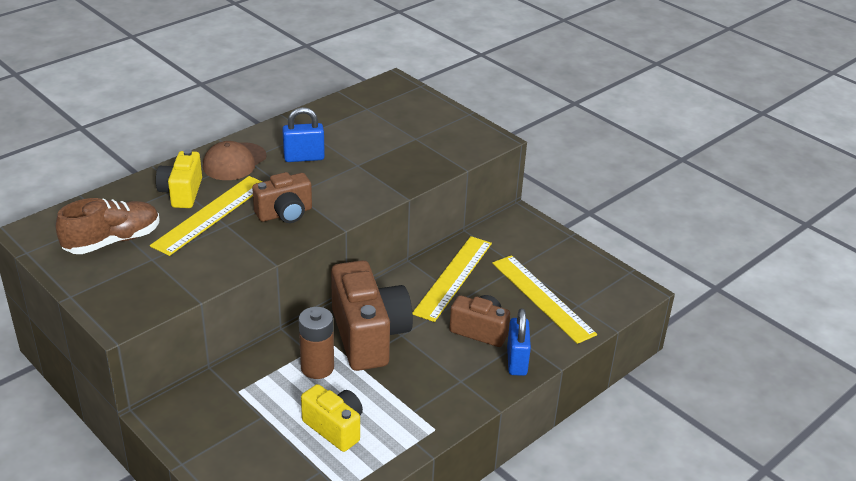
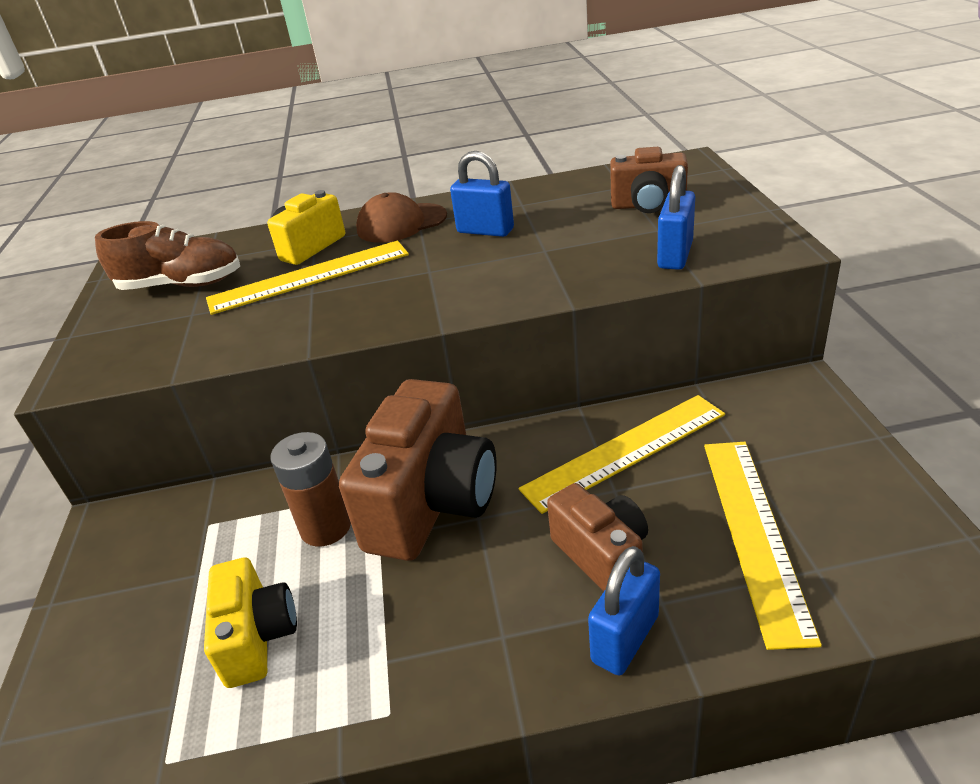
camera: 40 degrees right, 0 degrees up
(285, 214) = (390, 293): brown camera -> brown camera (648, 205)
(439, 154) = (675, 255): none -> blue padlock

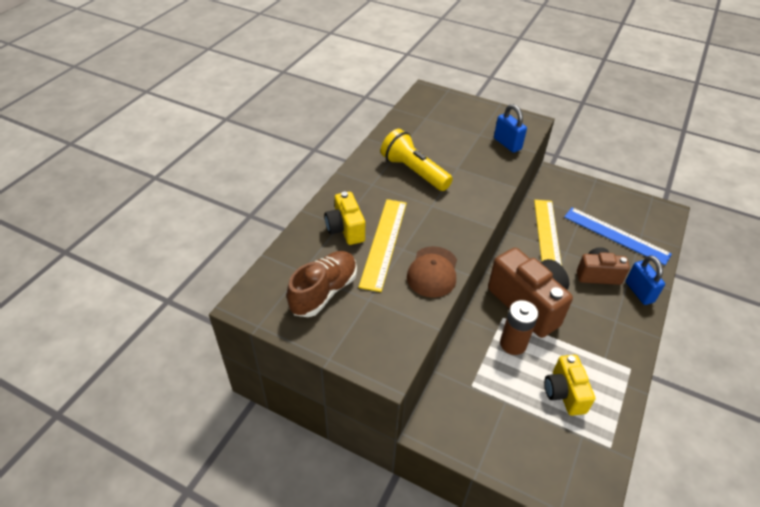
camera: 60 degrees left, 10 degrees up
(257, 637) = (564, 393): yellow camera -> yellow camera turned 120 degrees counterclockwise
(401, 223) = (365, 189): brown cap -> brown cap (432, 272)
(485, 231) = (414, 171): blue padlock -> yellow flashlight
(648, 205) = (454, 124): brown camera -> none
(755, 533) = (616, 235): yellow ruler -> blue ruler

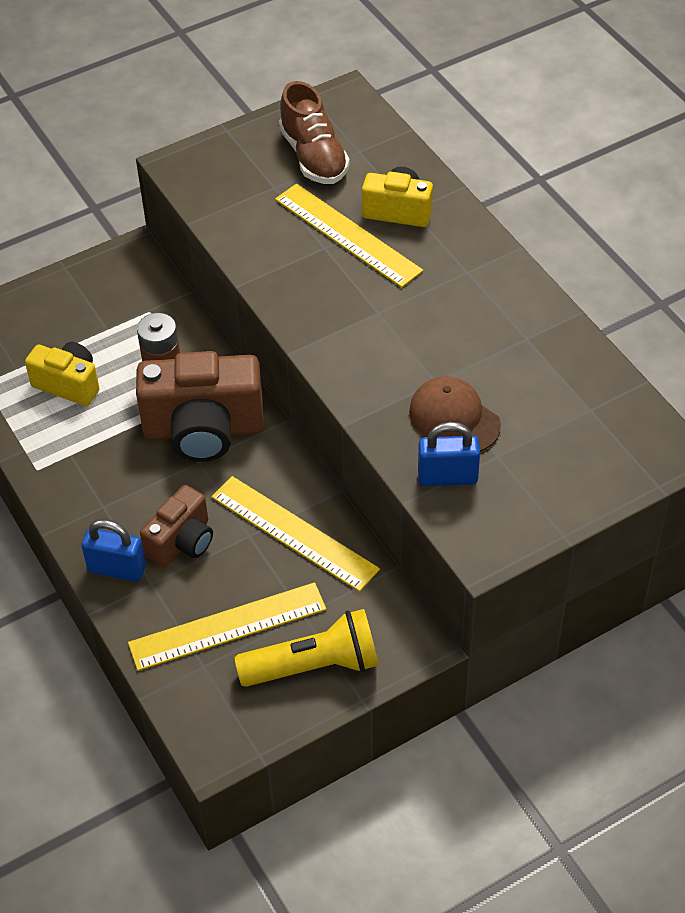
camera: 125 degrees right, 5 degrees up
(414, 171) = (461, 327): yellow flashlight -> yellow flashlight (314, 665)
(432, 272) = (266, 255): brown cap -> brown cap (454, 418)
(616, 235) = (228, 626): blue ruler -> yellow ruler

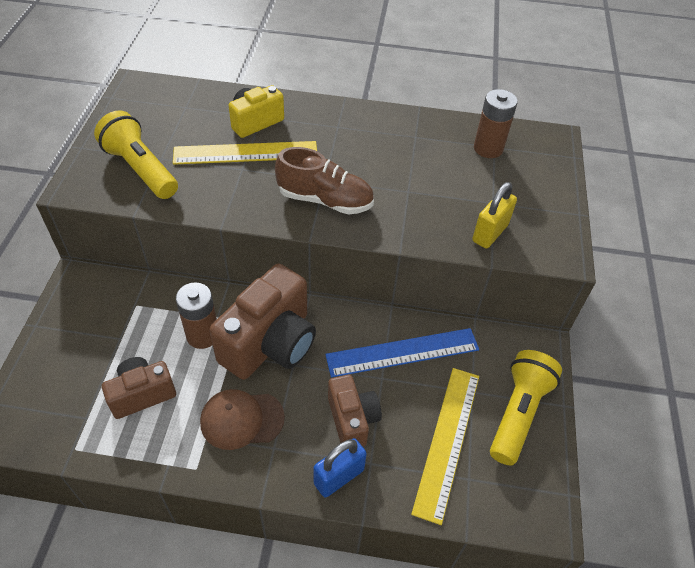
camera: 55 degrees left, 0 degrees up
(68, 384) = (142, 394): yellow camera -> brown camera
(245, 185) = (141, 169): none -> yellow flashlight
(294, 533) = (402, 352): yellow ruler -> blue ruler
(313, 156) = (162, 126): brown shoe -> brown shoe (325, 200)
(447, 477) = (490, 233): blue padlock -> yellow padlock
(454, 418) = (446, 201): brown cap -> brown cap (241, 419)
(580, 406) = (488, 148): none -> brown battery

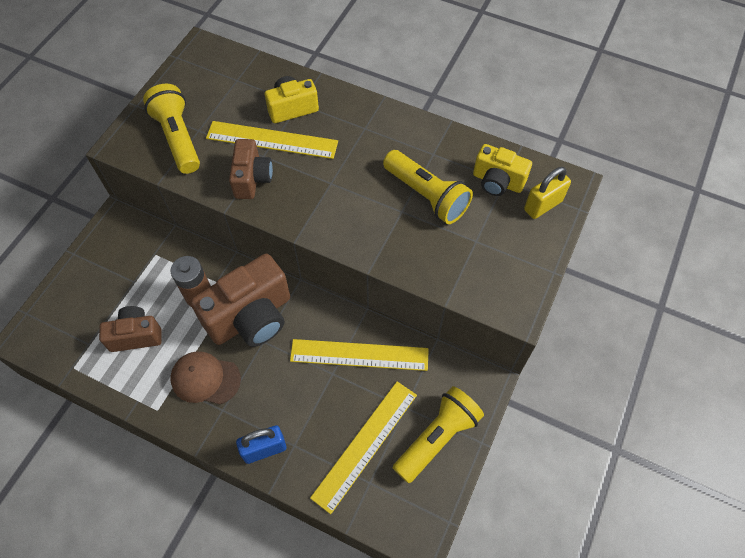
camera: 20 degrees right, 10 degrees up
(325, 200) = (323, 204): brown shoe -> none
(352, 419) = (293, 404): brown camera -> brown camera (252, 179)
(402, 352) = (359, 355): blue ruler -> yellow ruler
(426, 173) = (426, 195): none -> yellow flashlight
(488, 148) = (497, 181): brown battery -> yellow camera
(490, 233) = (458, 272): yellow padlock -> yellow padlock (543, 205)

